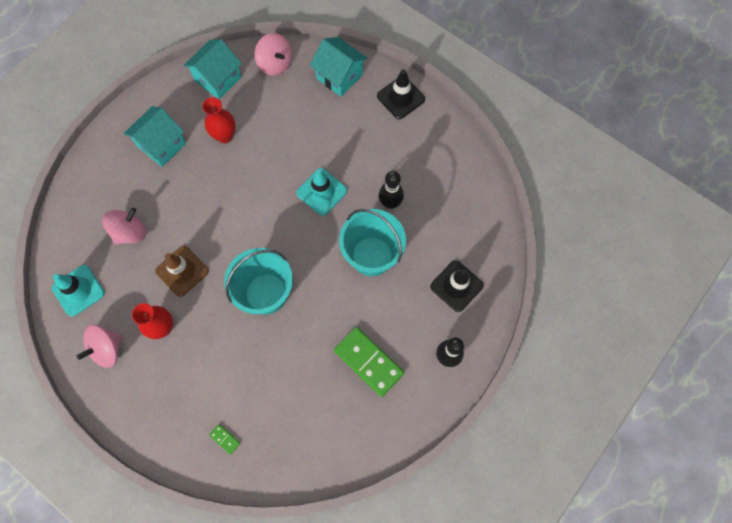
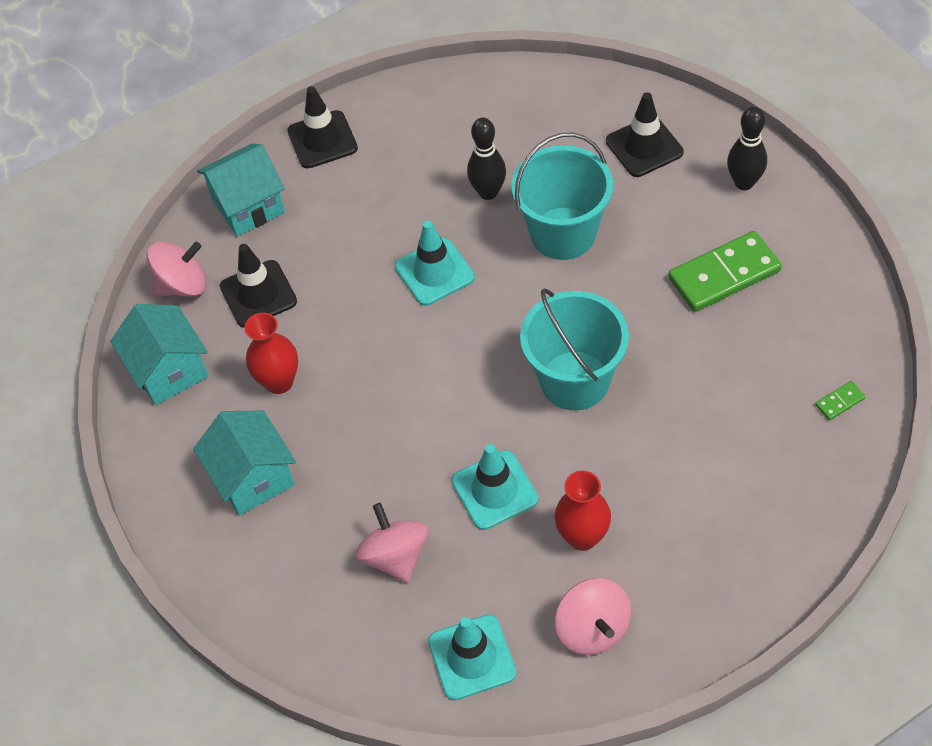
camera: 65 degrees left, 15 degrees down
(182, 271) = (494, 490): brown traffic cone -> turquoise traffic cone
(225, 439) = (791, 484): green domino -> green domino (839, 402)
(280, 104) = (258, 294): none -> black traffic cone

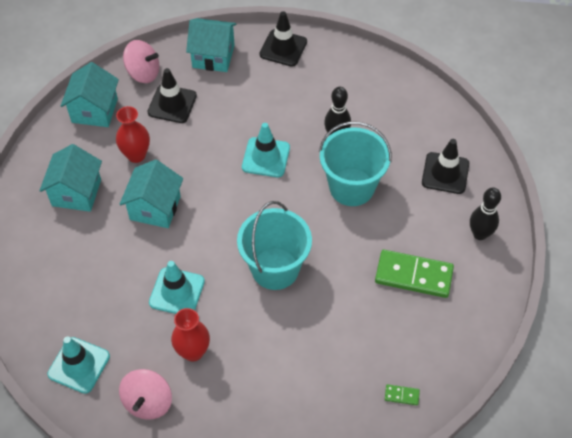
camera: 35 degrees right, 0 degrees up
(368, 421) = (155, 208): none -> turquoise house
(395, 556) = (98, 285): pink spinning top -> none

